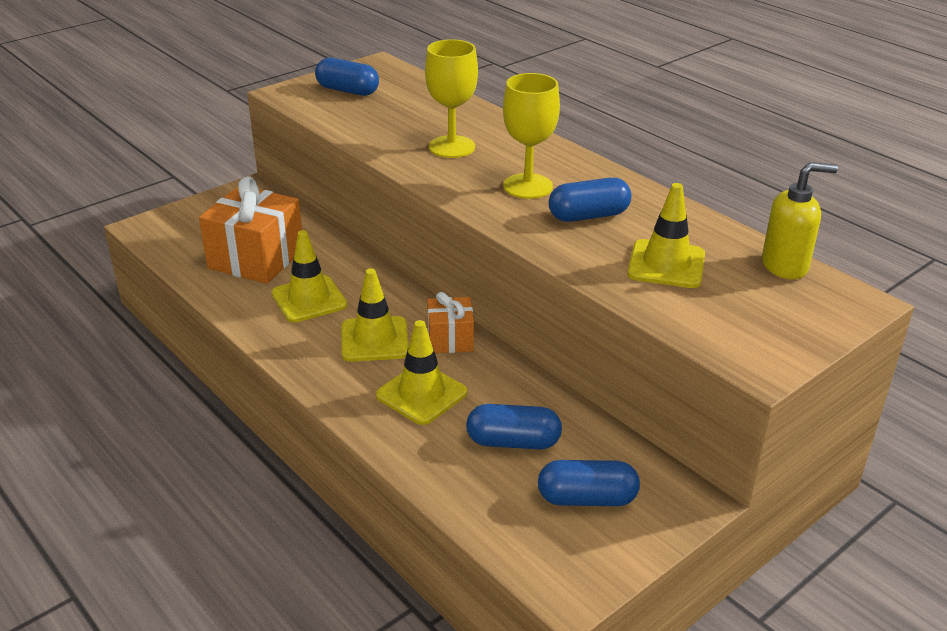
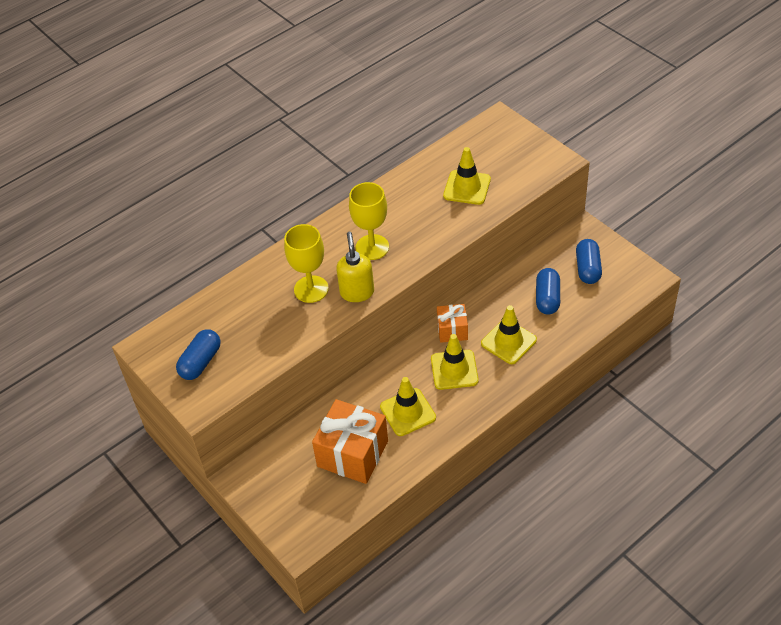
camera: 85 degrees left, 15 degrees up
(588, 216) = (411, 218): blue capsule -> none
(785, 266) = (465, 140): yellow soap dispenser -> yellow soap dispenser (357, 292)

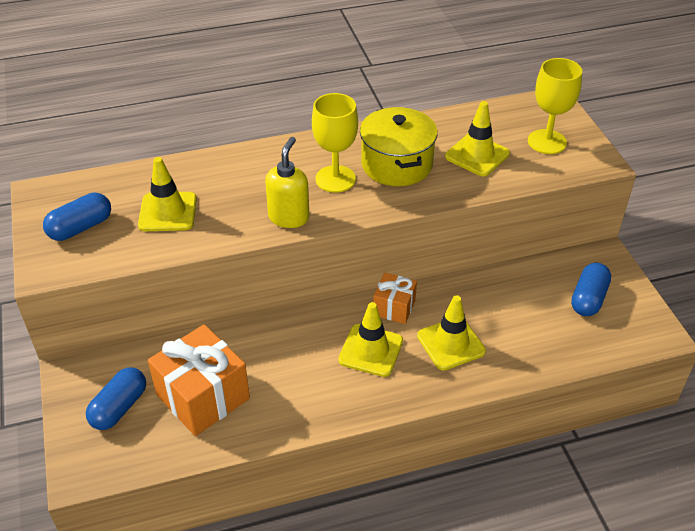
camera: 20 degrees right, 5 degrees down
(311, 289) = (243, 197): yellow goblet -> yellow goblet (547, 142)
(408, 412) = (291, 376): yellow traffic cone -> yellow traffic cone (168, 212)
(411, 217) = (396, 164): none -> yellow pot
(547, 298) = (522, 313): blue capsule -> blue capsule (119, 407)

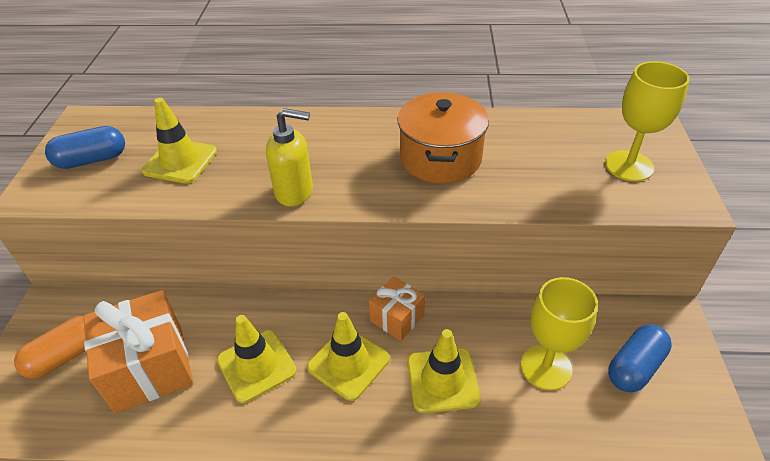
camera: 20 degrees right, 0 degrees up
(119, 407) = (65, 356): blue capsule -> orange capsule
(289, 217) = (295, 192): yellow soap dispenser -> yellow soap dispenser turned 60 degrees clockwise
(335, 179) = (366, 161): yellow goblet -> yellow goblet (546, 367)
(396, 164) = (440, 158): yellow pot -> orange pot
(477, 155) = (537, 165): yellow traffic cone -> yellow traffic cone (256, 365)

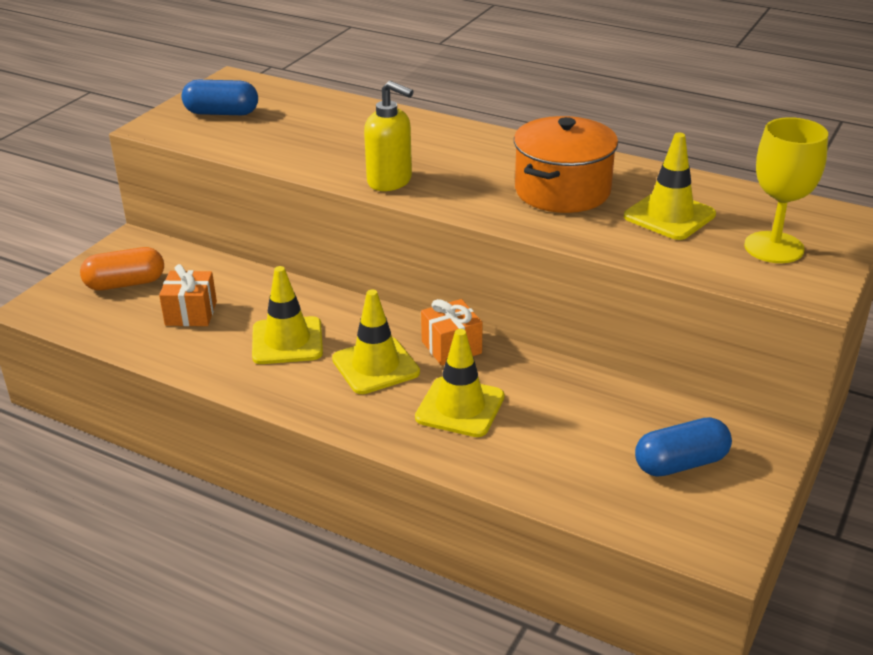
camera: 25 degrees right, 10 degrees down
(149, 368) = (191, 313): orange gift -> orange gift, size x0.55
(180, 161) = (300, 132): yellow traffic cone -> yellow traffic cone (669, 216)
(546, 367) = (579, 432): yellow goblet -> none

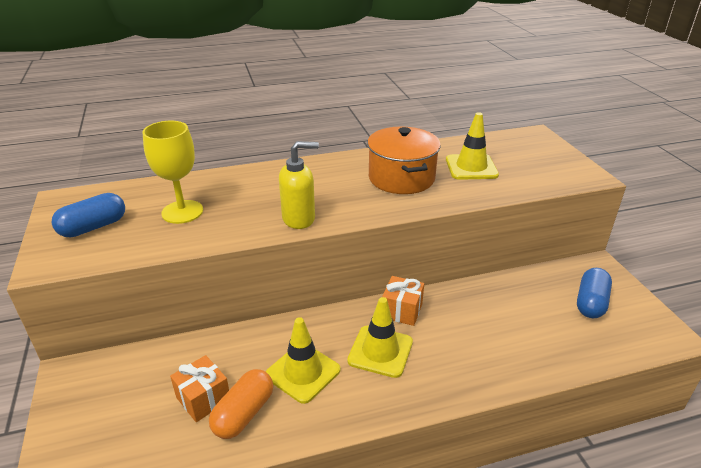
camera: 45 degrees left, 0 degrees up
(125, 283) = (112, 410): orange capsule -> orange capsule (243, 414)
(460, 407) = (461, 344): yellow traffic cone -> none
(774, 247) = (537, 162): yellow goblet -> yellow goblet (182, 212)

